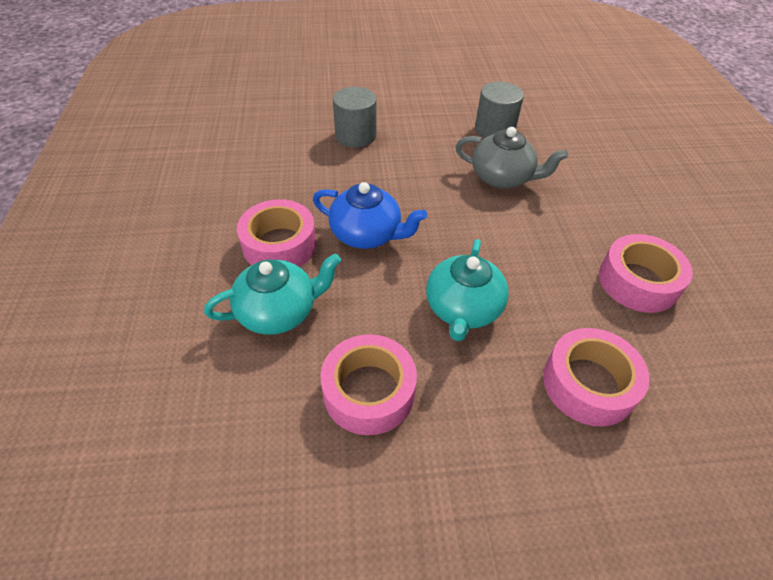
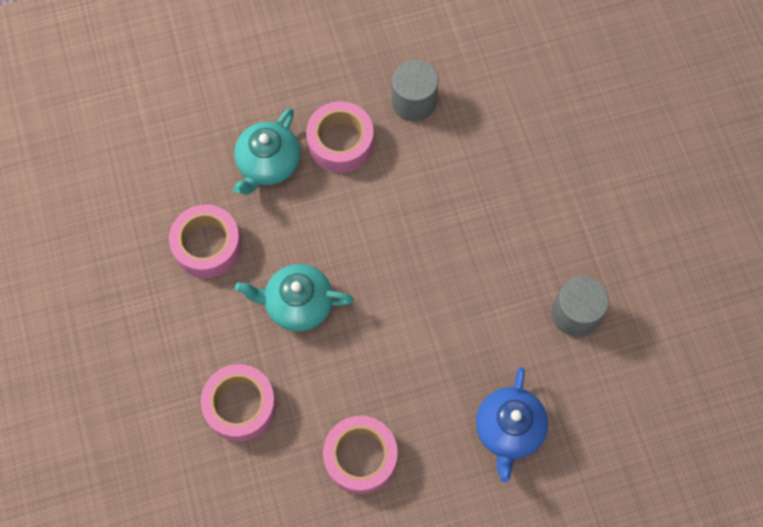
camera: 80 degrees right, 20 degrees up
(279, 311) = (268, 164): turquoise teapot -> turquoise teapot turned 60 degrees clockwise
(355, 136) = (520, 168): grey cylinder -> grey cylinder (413, 102)
(367, 234) = (370, 211): blue teapot -> blue teapot (509, 429)
(502, 178) = (486, 327): grey teapot -> none

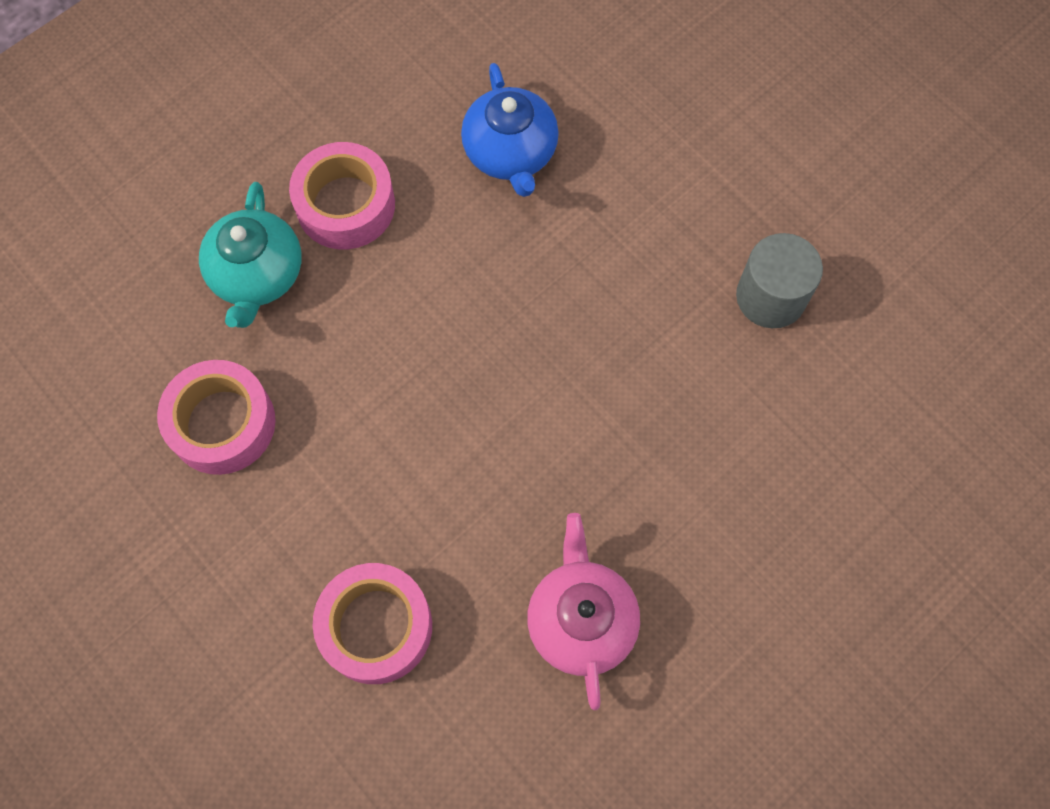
camera: 25 degrees left, 0 degrees up
(298, 304) = (390, 448): turquoise teapot -> none
(360, 457) = (581, 620): pink tape -> pink teapot
(413, 102) = (420, 112): grey cylinder -> none
(509, 429) = (762, 488): blue teapot -> blue teapot (511, 153)

